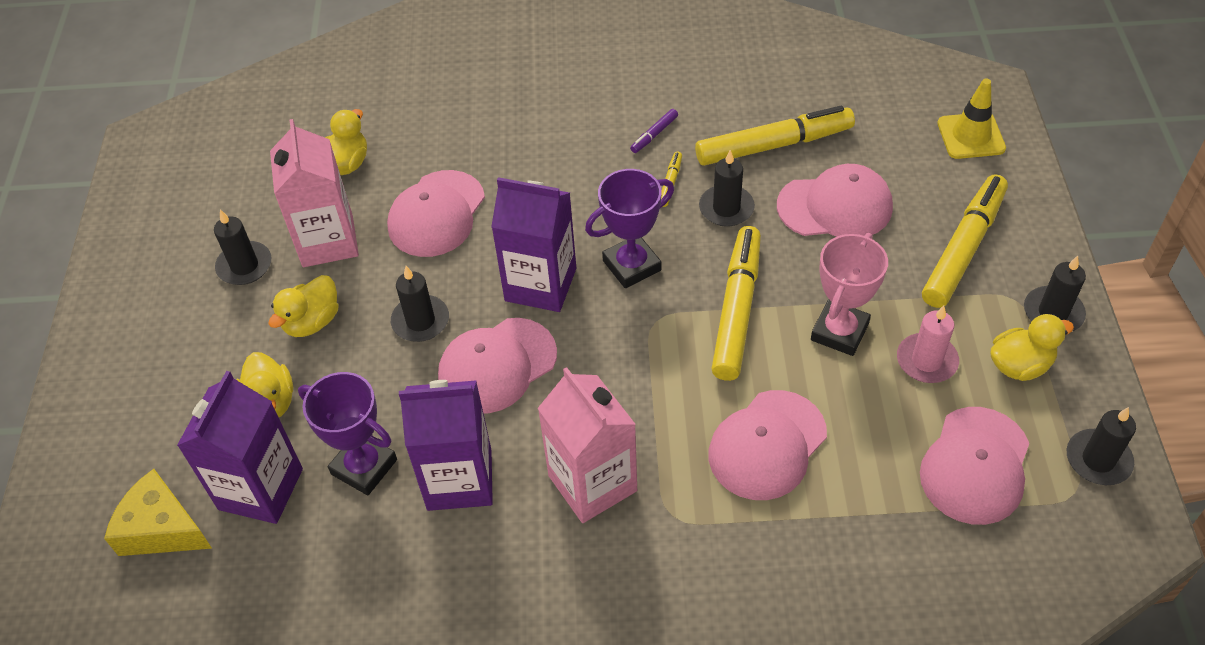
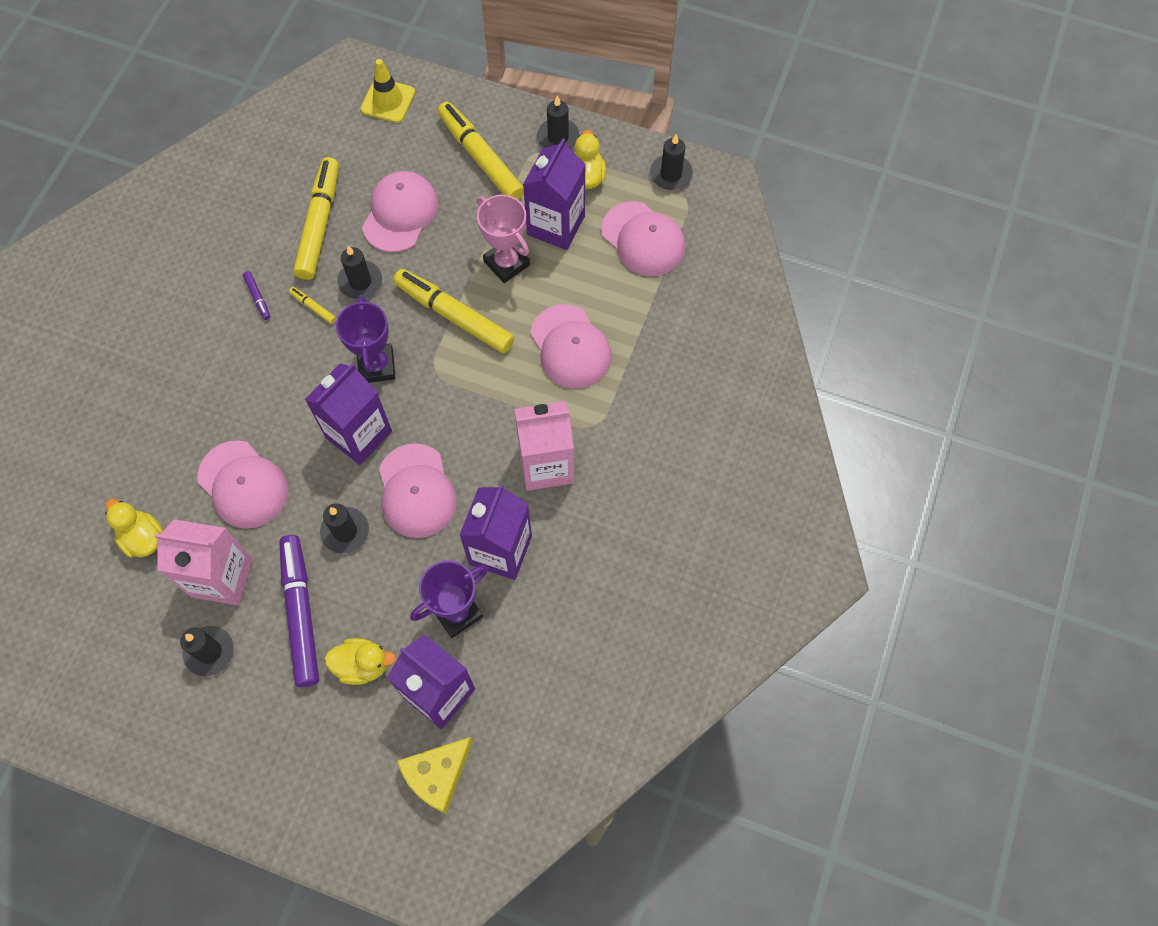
camera: 70 degrees left, 15 degrees up
(312, 322) = (300, 613): yellow duck -> purple marker
(926, 361) = (556, 225): pink candle -> purple carton

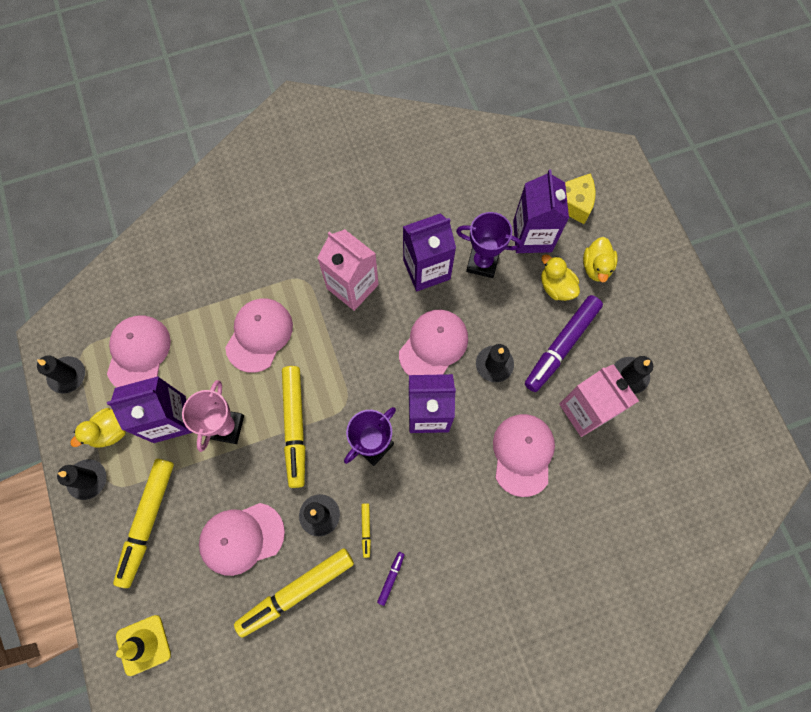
camera: 130 degrees left, 5 degrees up
(143, 538) = (610, 483): yellow duck -> yellow duck (596, 267)

